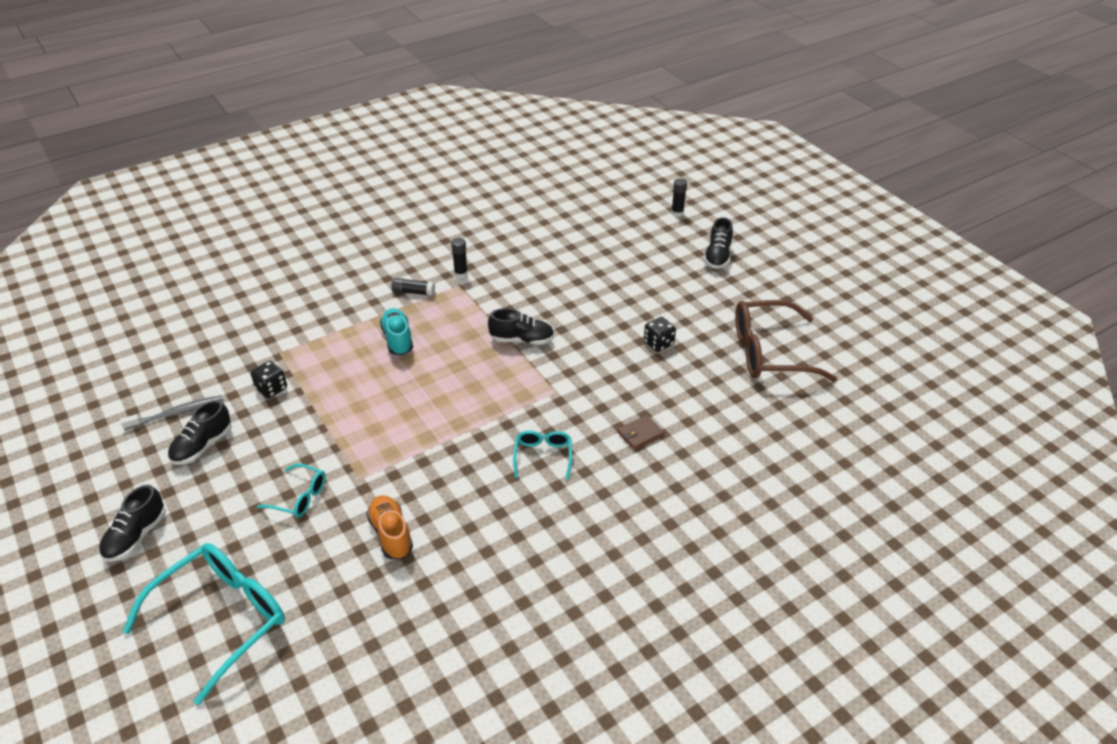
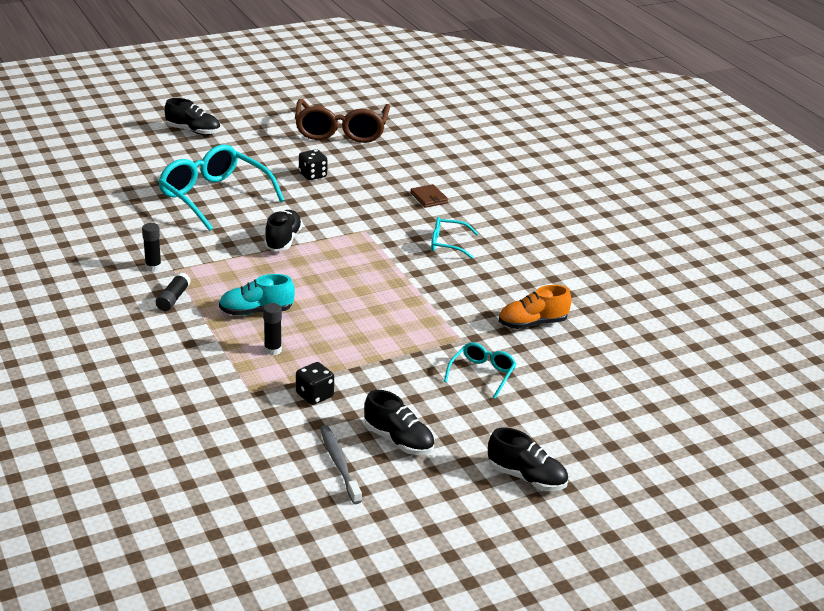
camera: 85 degrees left, 10 degrees down
(220, 620) = (628, 416): turquoise glasses -> turquoise glasses (215, 197)
(677, 213) = (107, 139): black glue stick -> black glue stick (273, 350)

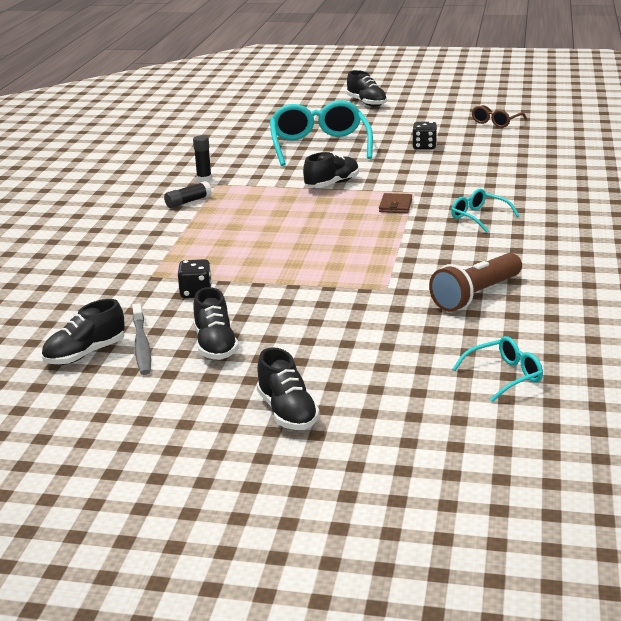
camera: 40 degrees right, 5 degrees down
(256, 311) = (237, 225): turquoise shoe -> none
(273, 350) = (211, 253): black glue stick -> none
(303, 490) = (85, 354): none -> black shoe
(339, 464) = (141, 345): grey toothbrush -> grey toothbrush turned 150 degrees clockwise
(341, 131) = (496, 122): brown glasses -> brown glasses, size x0.50
(429, 198) = (510, 181): brown wallet -> brown wallet (395, 206)
(482, 374) = (366, 320): turquoise glasses -> turquoise glasses (504, 376)
(532, 323) = (475, 295): orange shoe -> brown flashlight

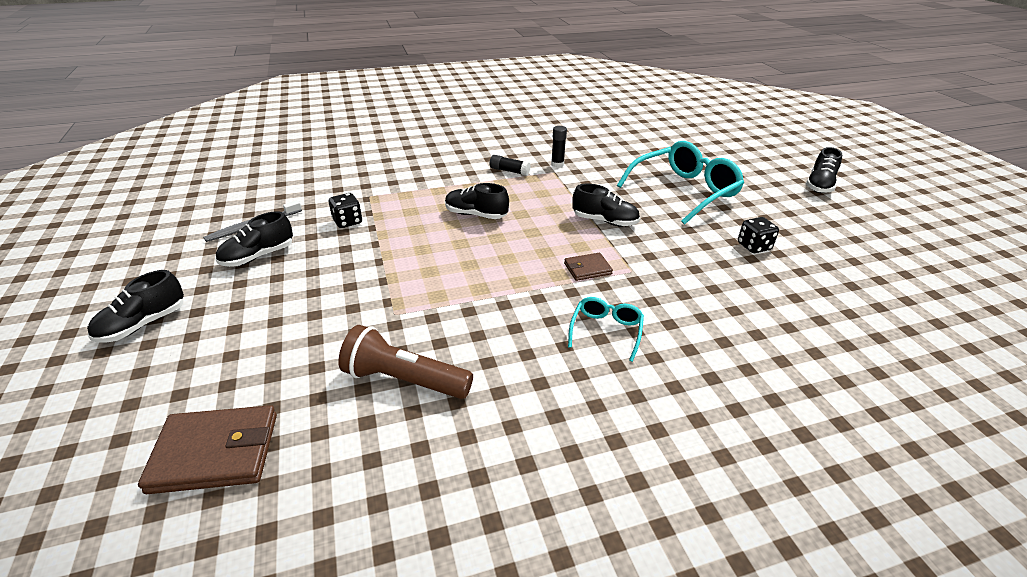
camera: 60 degrees right, 10 degrees up
(85, 354) = (236, 209): black shoe -> black shoe (476, 215)
(496, 122) = (890, 275): brown glasses -> none
(504, 376) = (215, 452): turquoise glasses -> brown wallet

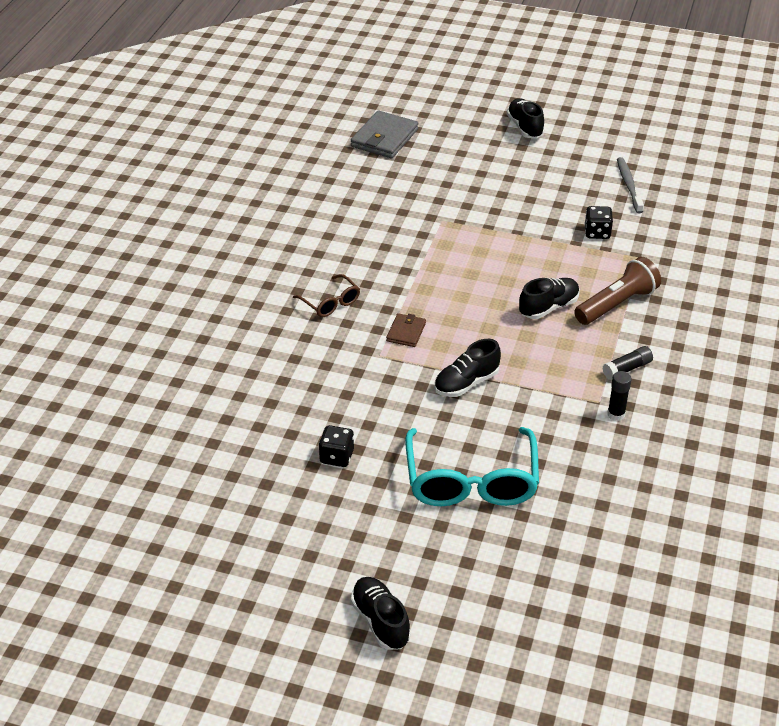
camera: 125 degrees right, 5 degrees up
(215, 452) = (384, 138): brown wallet -> grey wallet
(258, 256) = (575, 180): black shoe -> none
(404, 380) = (374, 205): brown flashlight -> brown flashlight (617, 304)
(606, 331) = (330, 302): turquoise glasses -> brown glasses

